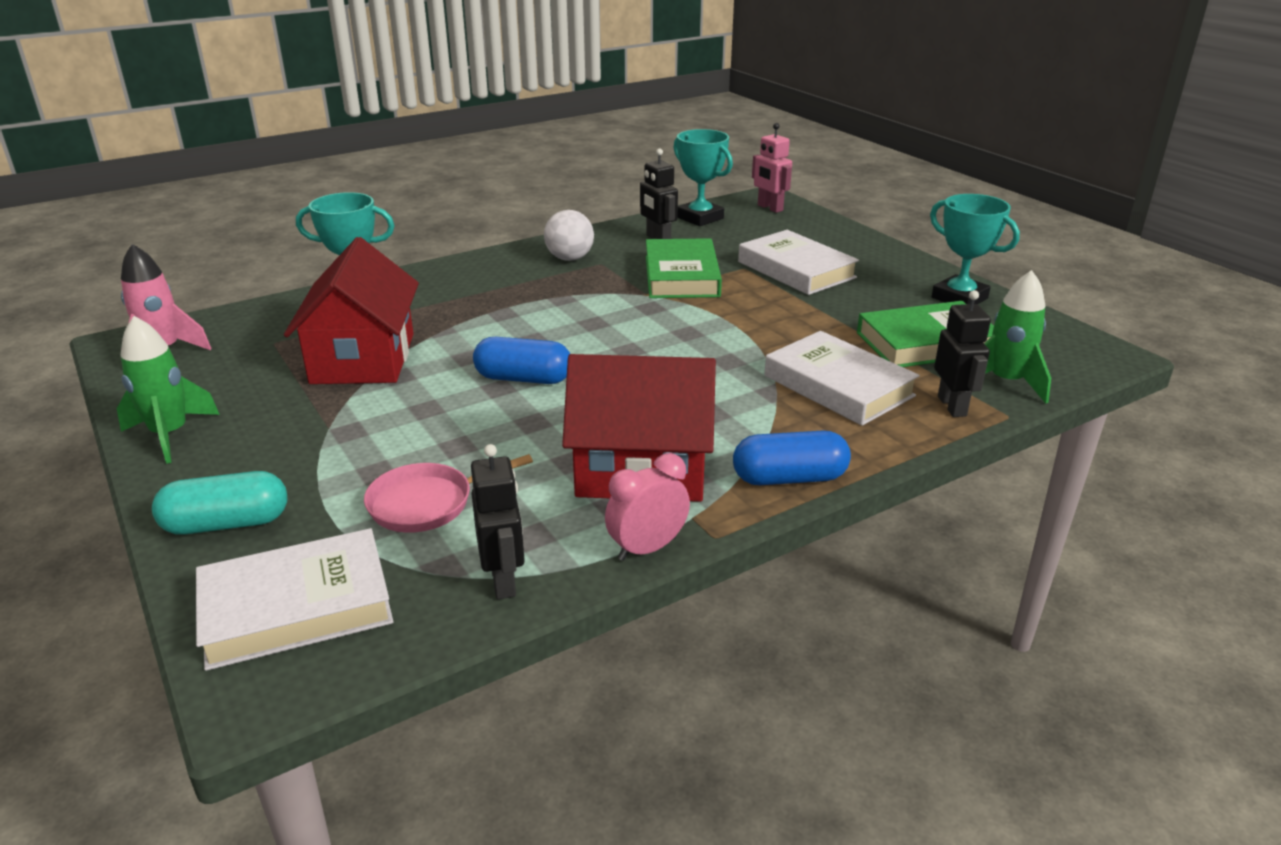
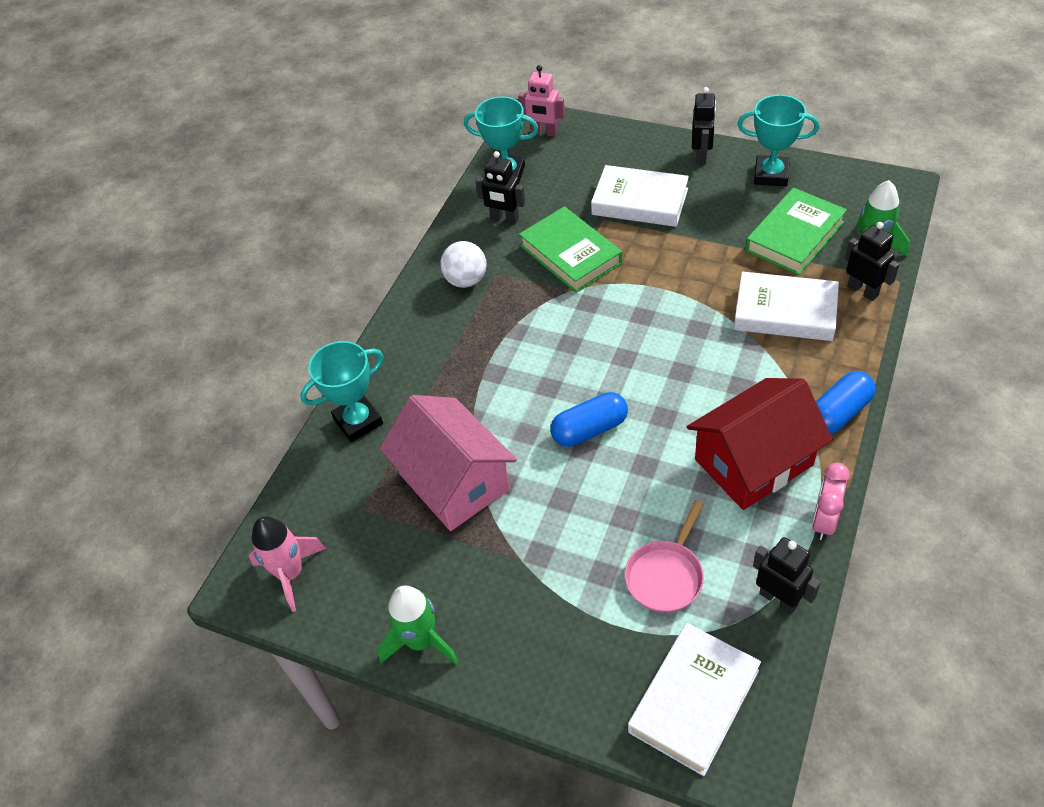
camera: 30 degrees left, 20 degrees up
(226, 524) = (568, 679): turquoise capsule -> none
(363, 358) = (454, 481): red house -> pink house
(901, 264) = (701, 156): none -> black robot

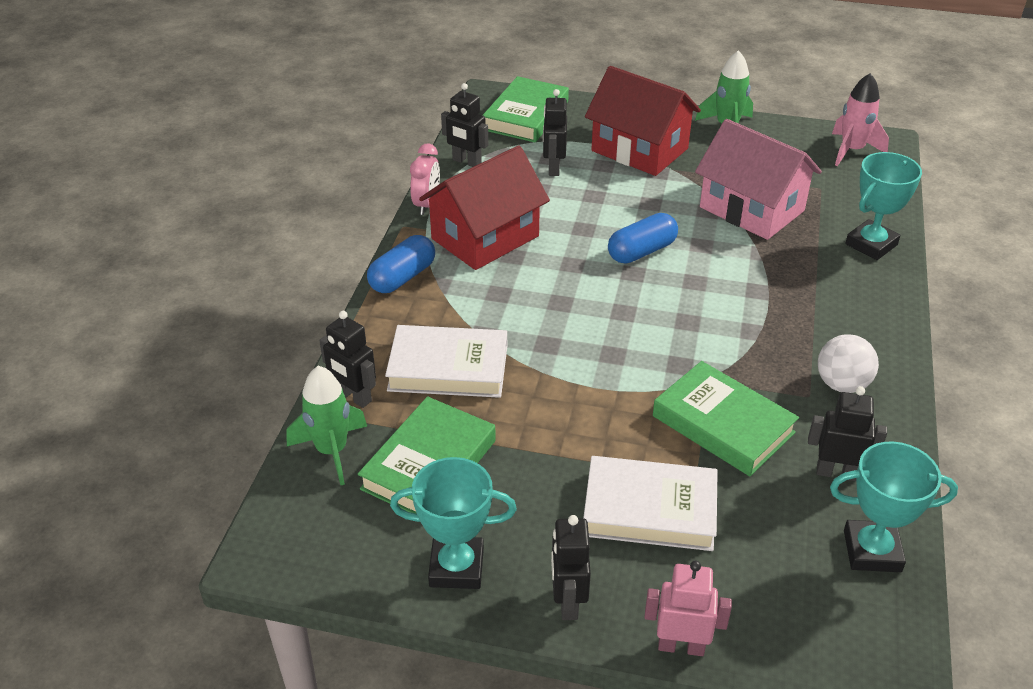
camera: 165 degrees right, 10 degrees down
(544, 133) = (849, 644): pink robot -> pink robot (681, 646)
(550, 602) = (639, 150): none -> red house
(666, 575) = (553, 168): pink pan -> black robot
(693, 701) = (526, 115): white book -> green book

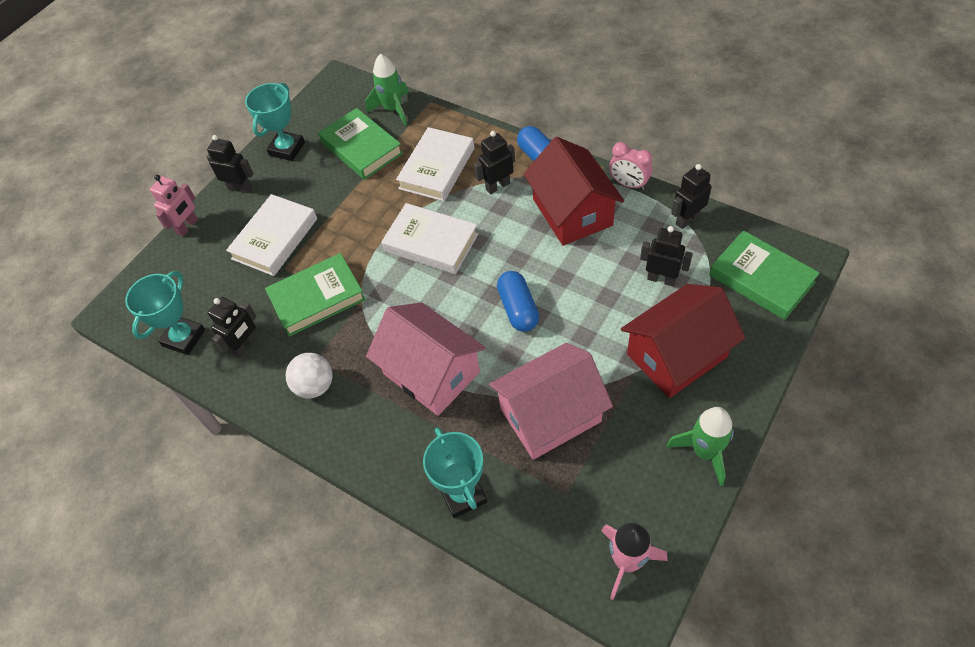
camera: 115 degrees right, 15 degrees up
(353, 397) = (432, 122): black robot -> black robot (497, 186)
(581, 341) = (431, 243): none -> white book
(760, 295) = (431, 373): none -> pink house

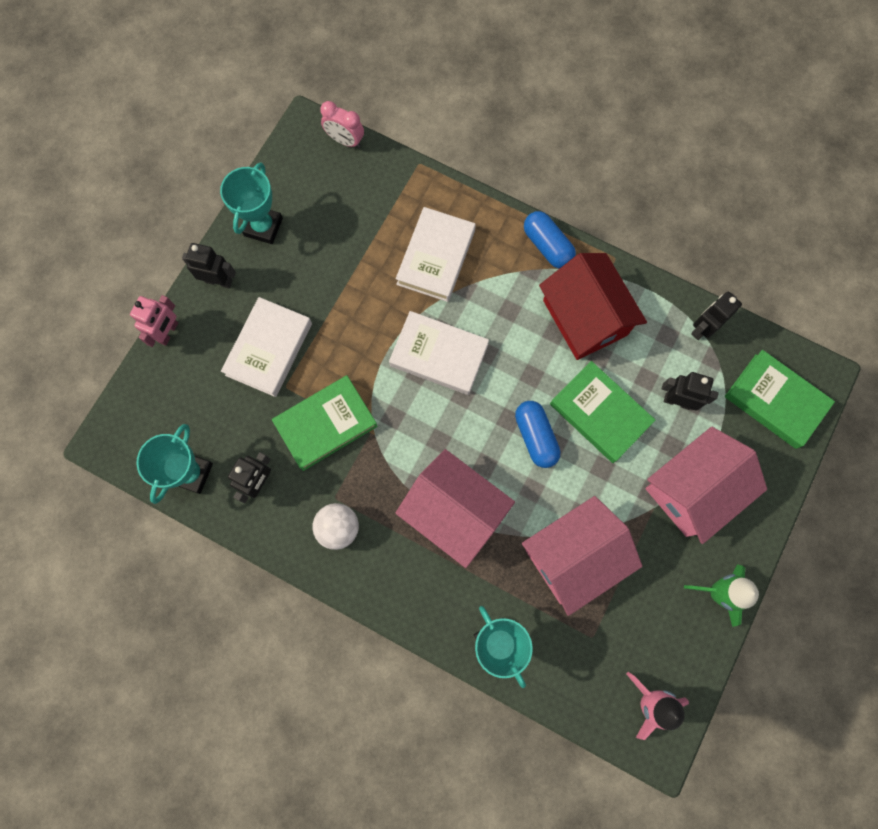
camera: 10 degrees left, 20 degrees up
(361, 148) = (348, 227): green book -> green book (600, 413)
(393, 109) = (378, 173): green rocket -> none
(497, 186) = (504, 282): black robot -> none
(628, 184) = (642, 282): pink clock -> pink clock (345, 140)
(676, 355) = (693, 489): red house -> pink house

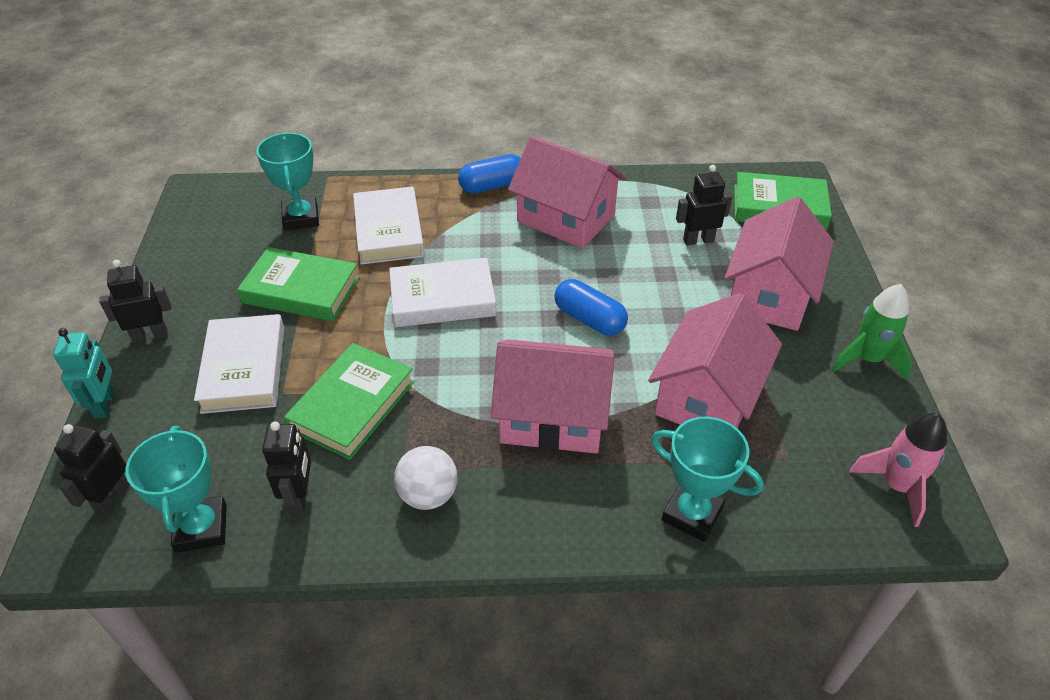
camera: 30 degrees left, 30 degrees down
(168, 332) = (105, 404): pink robot -> turquoise robot
(263, 227) = (183, 275): turquoise trophy -> turquoise trophy (301, 218)
(345, 140) = (241, 186): pink clock -> none
(547, 246) = (492, 186): blue capsule -> blue capsule turned 45 degrees counterclockwise
(585, 317) = (566, 218): red house -> pink house
(600, 413) = (636, 277): green book -> green book (301, 290)
(702, 328) = (675, 186): black robot -> black robot (112, 498)

